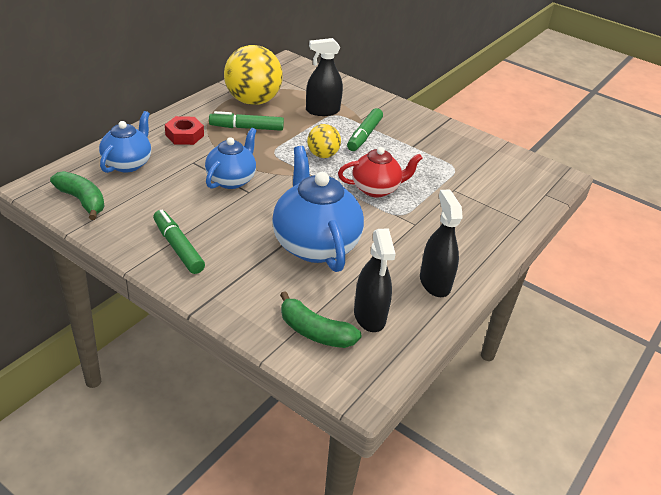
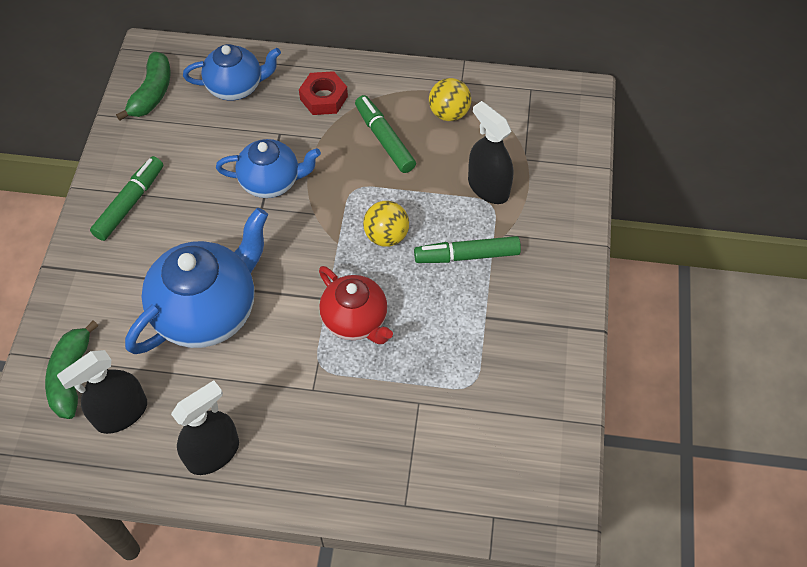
camera: 65 degrees right, 20 degrees up
(253, 101) = (449, 113): yellow ball -> yellow ball, size x0.53

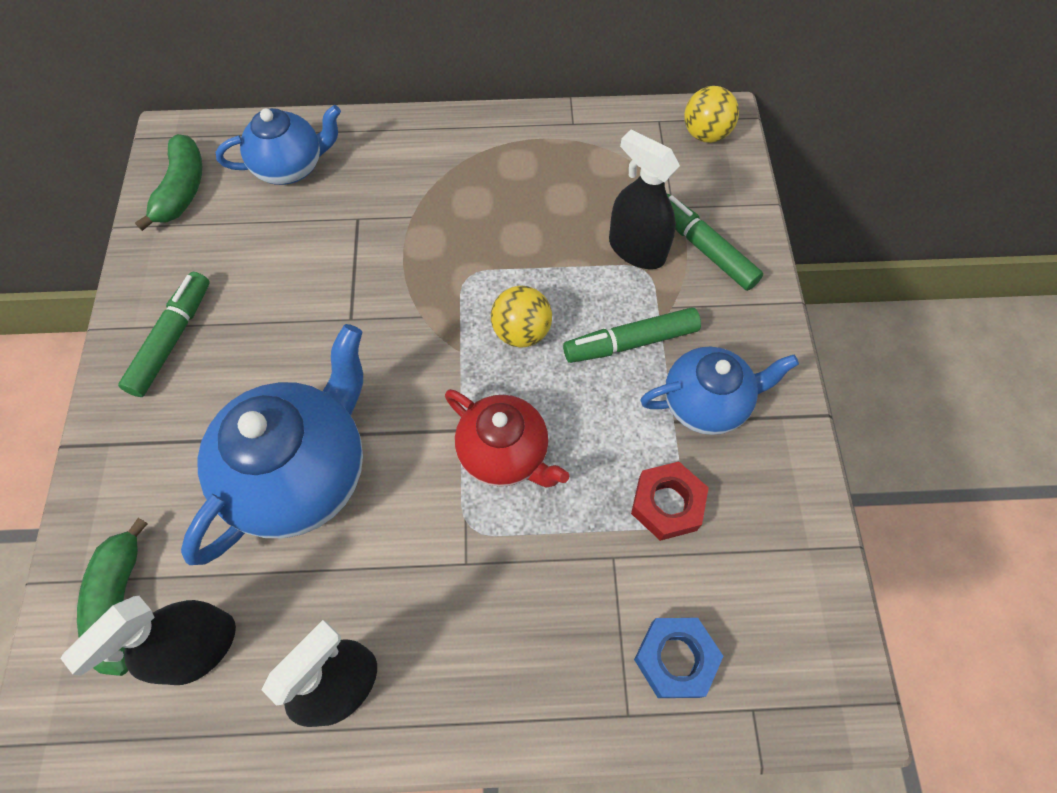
camera: 10 degrees left, 5 degrees up
(271, 182) = (358, 282): blue teapot -> blue teapot (706, 403)
(323, 98) = (405, 166): red nut -> red nut (667, 504)
(384, 139) = (493, 207): green marker -> green marker (704, 248)
(446, 475) = (675, 659): none -> blue nut
(449, 113) = (566, 163): yellow ball -> yellow ball (705, 134)

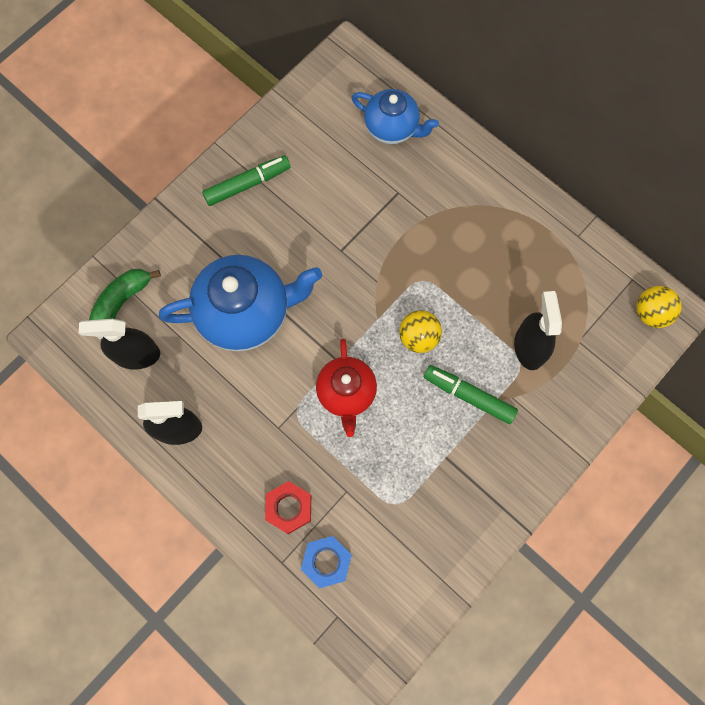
camera: 45 degrees right, 10 degrees up
(182, 190) = (324, 94): green banana -> none
(667, 504) = (397, 493): red nut -> red nut (289, 508)
(704, 248) = (568, 382): green marker -> none
(706, 403) = (472, 464): blue teapot -> none

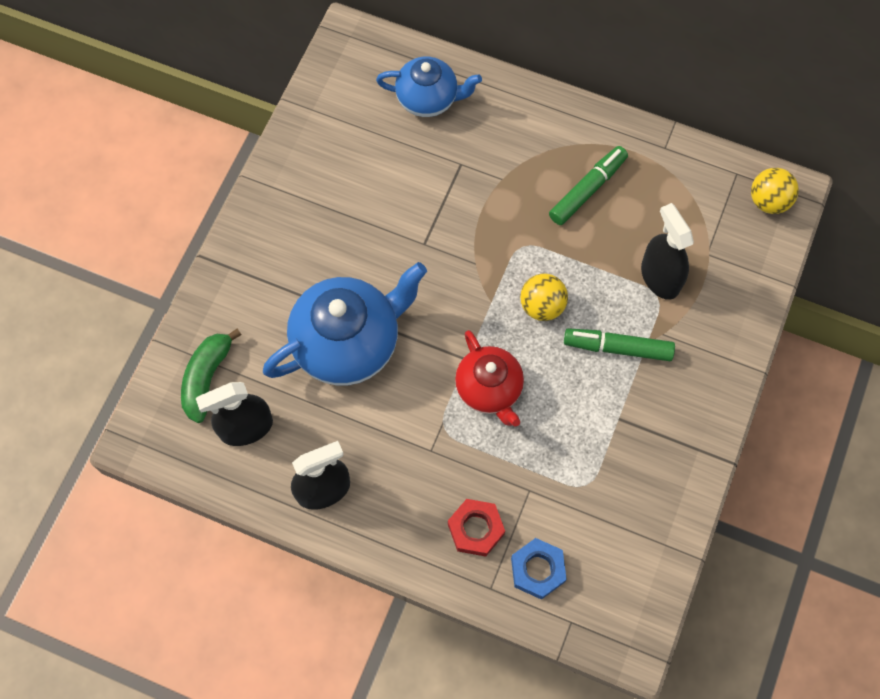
camera: 20 degrees left, 5 degrees down
(247, 184) = (296, 207): green marker -> green marker (587, 190)

